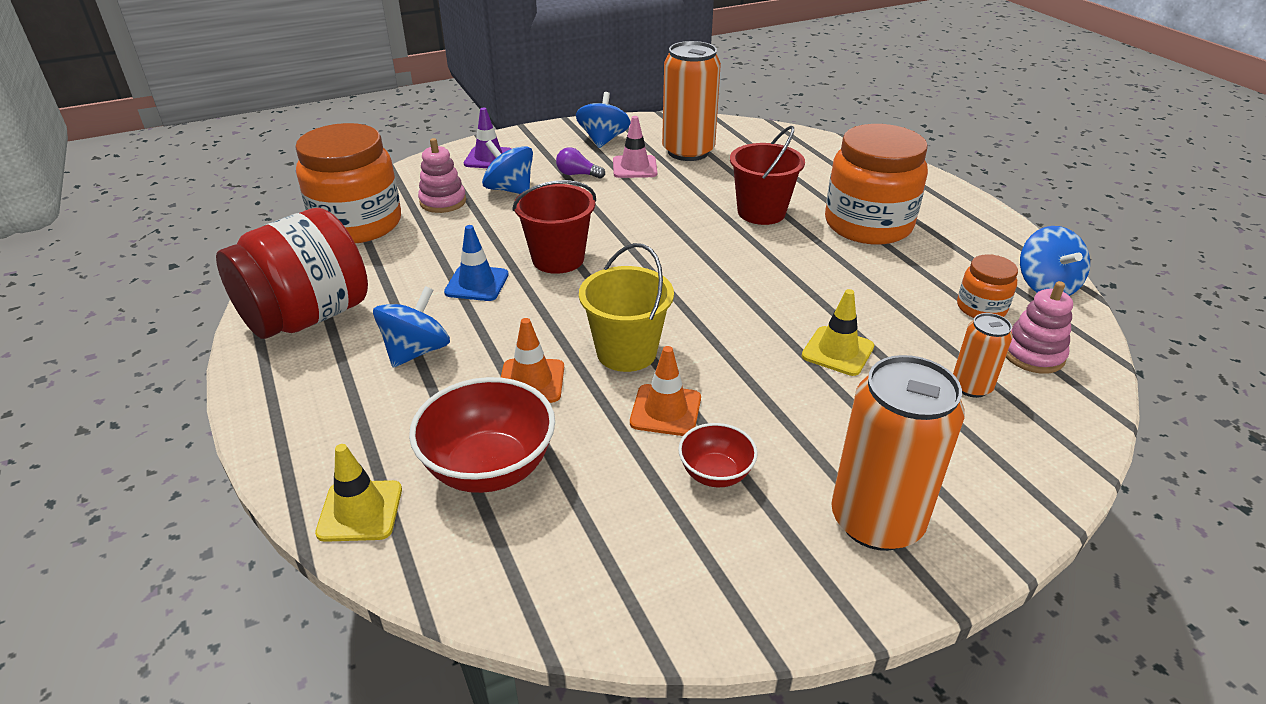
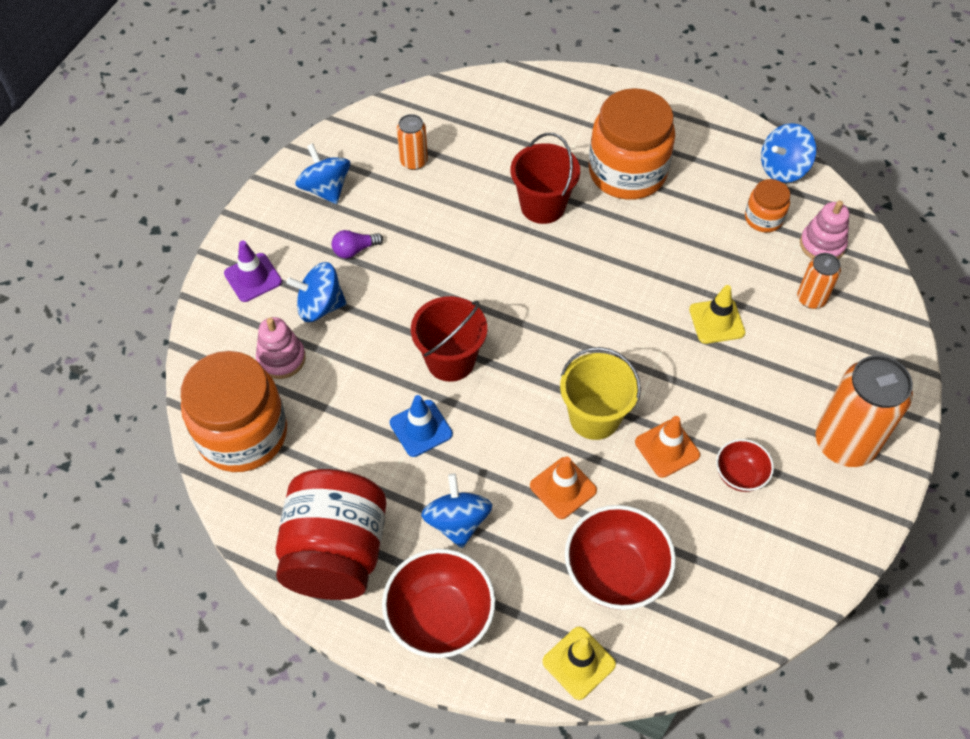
camera: 40 degrees left, 20 degrees up
(309, 401) = (440, 618): none -> red bowl
(634, 167) = (392, 210): pink traffic cone -> none
(688, 151) = (414, 161): orange can -> orange can, size x0.52
(1045, 286) = (783, 168): blue spinning top -> blue spinning top turned 105 degrees clockwise

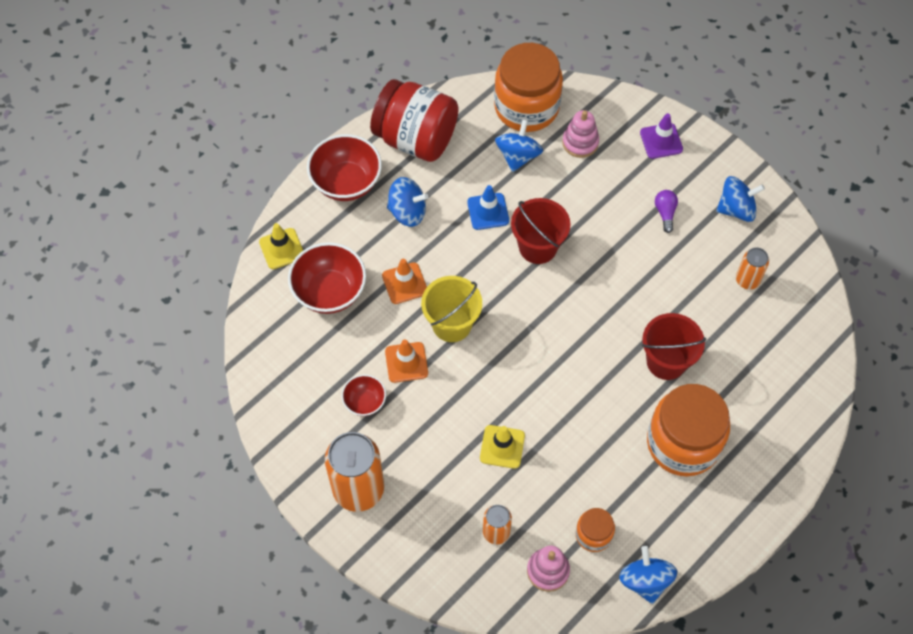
camera: 110 degrees right, 5 degrees up
(320, 306) = (618, 177): blue spinning top -> blue spinning top (518, 156)

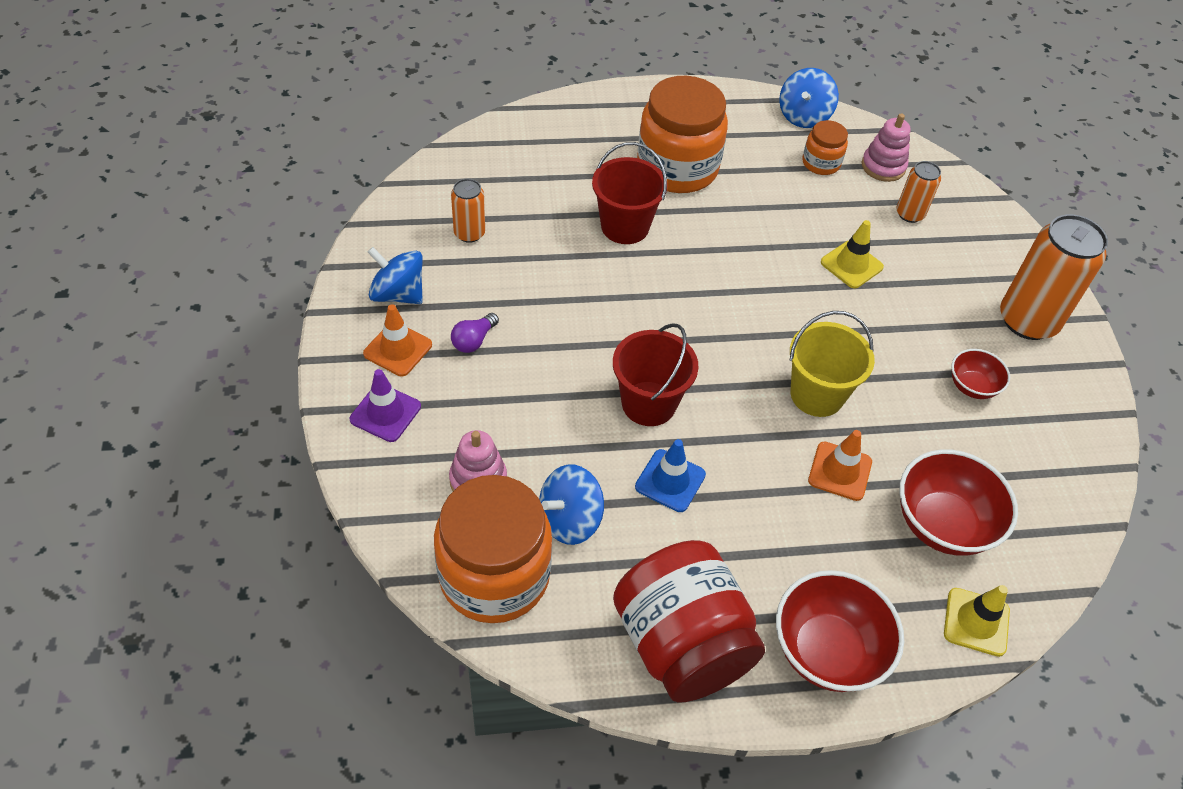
camera: 145 degrees left, 10 degrees down
(406, 362) = (898, 392): orange traffic cone -> orange traffic cone (398, 349)
(407, 212) = (772, 551): blue spinning top -> none

